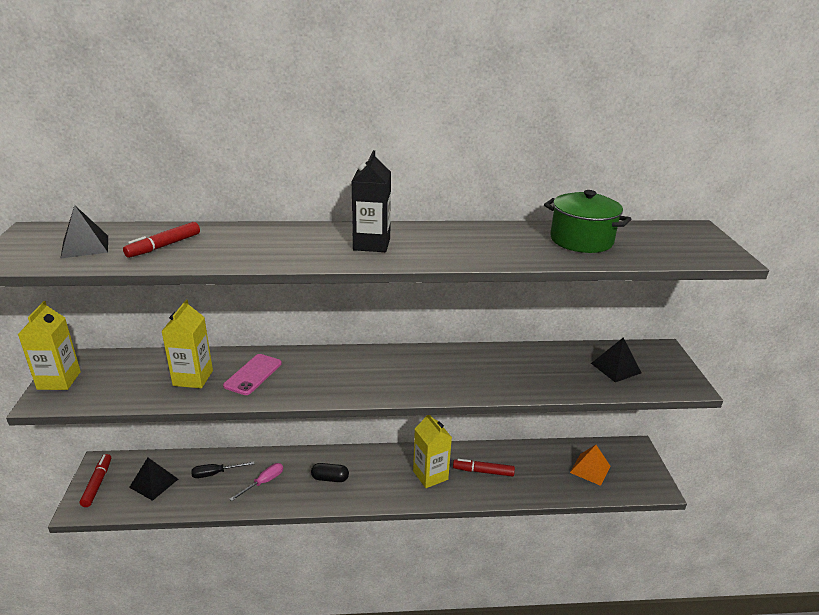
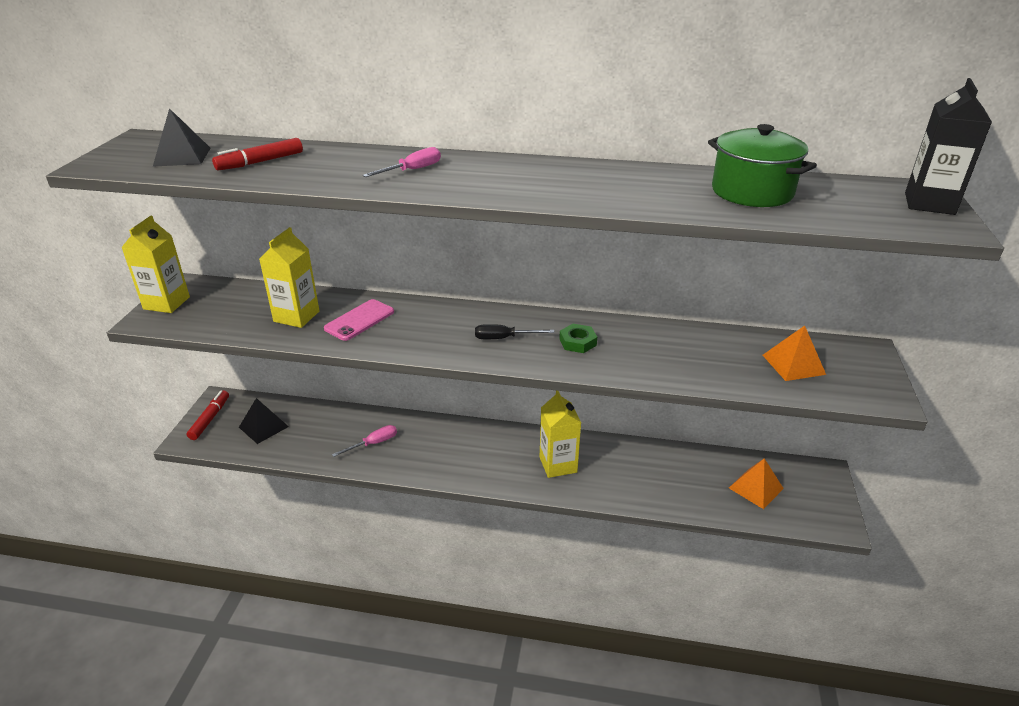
camera: 15 degrees right, 5 degrees up
(215, 473) = (327, 427): black screwdriver -> black screwdriver (504, 338)
(306, 243) = (412, 170): none -> pink screwdriver
(330, 478) = (445, 450): black capsule -> none
(371, 244) = (486, 177): black carton -> black carton (929, 203)
(447, 371) = (577, 342): none -> green nut
(483, 471) = (621, 470): red marker -> none
(616, 368) = (793, 364): black pyramid -> orange pyramid

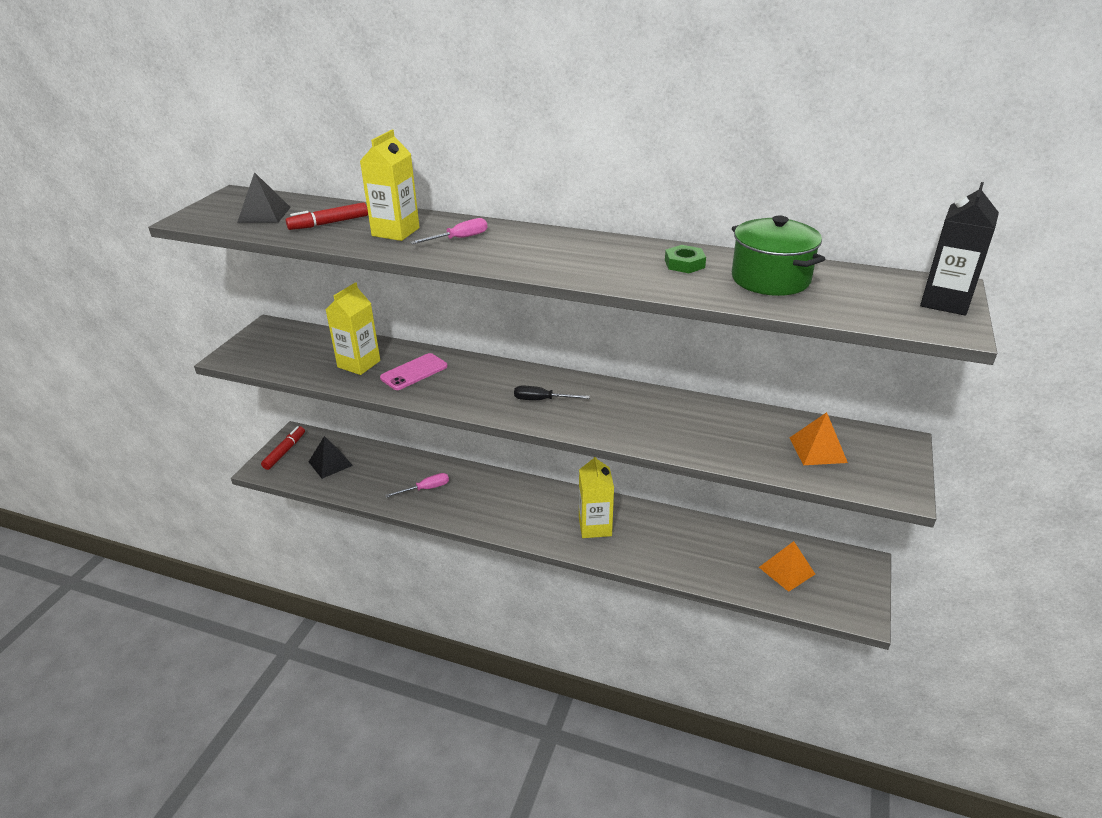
camera: 10 degrees right, 0 degrees up
(166, 303) = (249, 343): yellow carton -> yellow carton (395, 232)
(577, 342) = (610, 409): green nut -> green nut (684, 264)

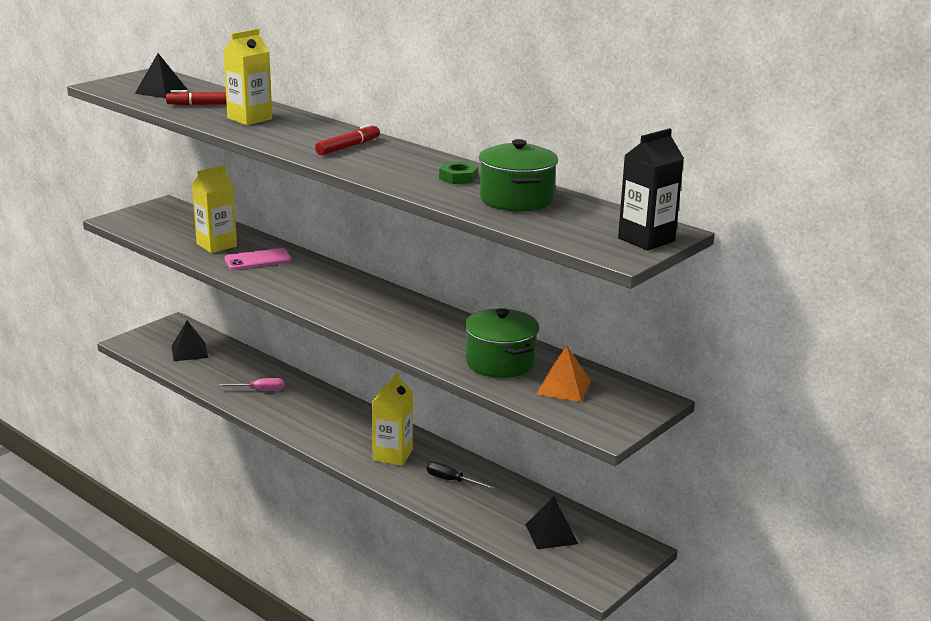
camera: 20 degrees right, 10 degrees down
(285, 451) = (156, 334): red marker -> red marker (348, 147)
(459, 238) = (295, 131): pink screwdriver -> none
(542, 400) = (349, 301): black screwdriver -> black screwdriver (452, 480)
(739, 436) = (500, 362): none -> green pot
(787, 570) = (551, 534): orange pyramid -> black pyramid

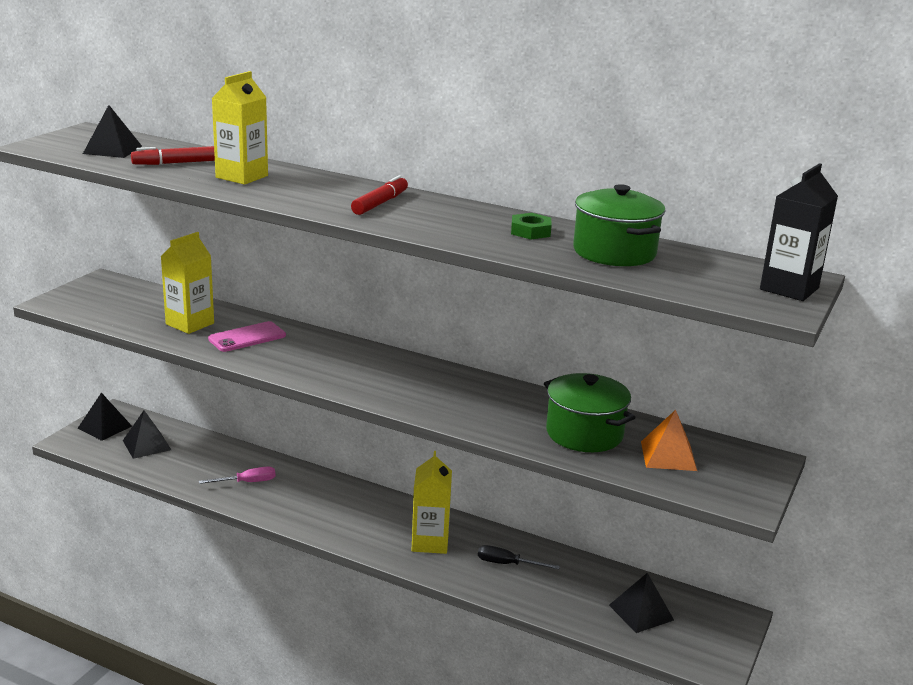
camera: 15 degrees left, 0 degrees up
(161, 334) = (104, 427): none -> black pyramid

